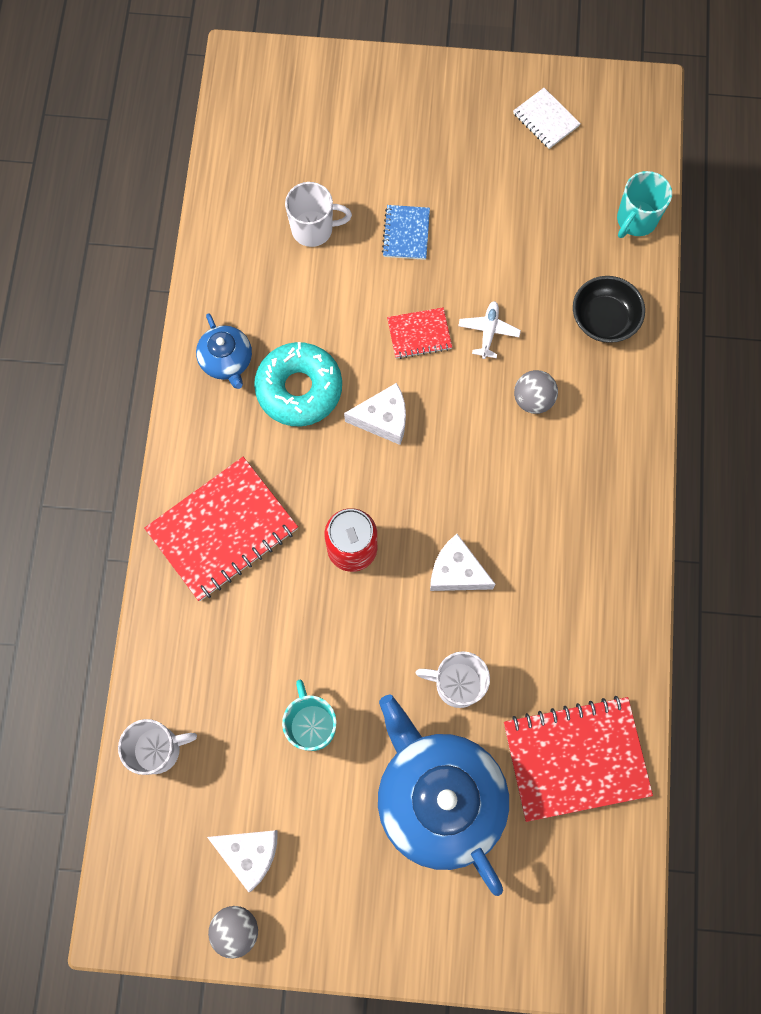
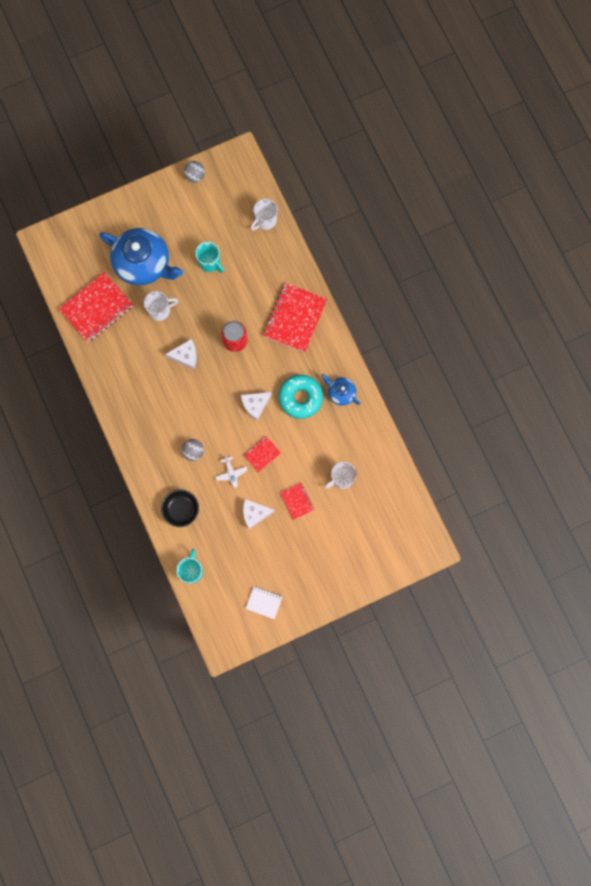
camera: 150 degrees right, 5 degrees up
(249, 853) = (206, 204): white cheese -> white cheese (255, 513)
(406, 233) = (297, 501): blue notebook -> red notebook

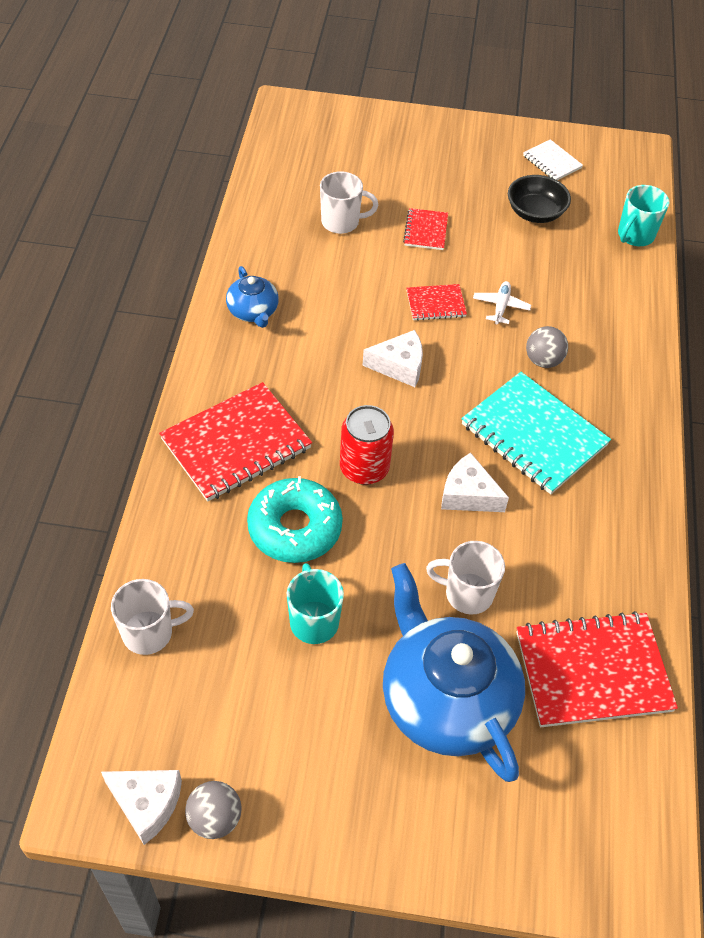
camera: 150 degrees left, 25 degrees down
(175, 405) = (534, 435): none -> turquoise notebook
(181, 509) = (608, 304): black bowl -> black bowl (535, 213)
(255, 513) = (498, 247): white cheese -> white cheese (146, 804)
(300, 398) = (320, 337): turquoise donut -> turquoise donut (295, 528)

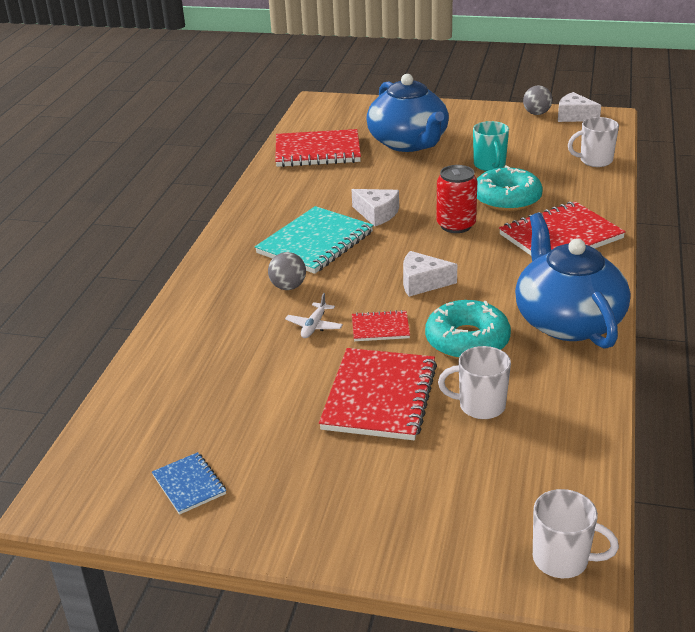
camera: 170 degrees left, 20 degrees down
(253, 311) = (567, 321): blue teapot -> blue teapot, size x2.09
(351, 288) = (467, 341): none -> turquoise donut
(426, 231) = (379, 397): red notebook -> red notebook, size x2.01
(467, 594) = (388, 175): white mug -> white mug (562, 560)
(534, 435) = (315, 243): turquoise notebook -> turquoise notebook turned 75 degrees clockwise
(535, 213) = (241, 417): black bowl -> none
(552, 162) = (189, 485): white notebook -> blue notebook
(635, 236) = (135, 392): turquoise mug -> none

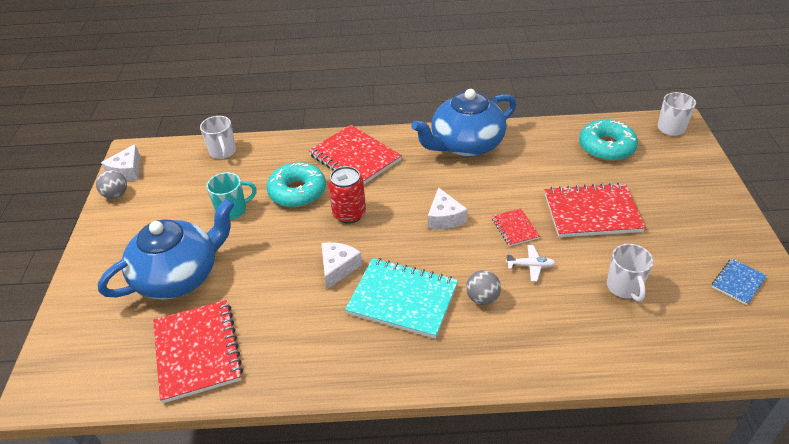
camera: 105 degrees left, 10 degrees up
(467, 341) = (509, 184): turquoise donut -> turquoise donut (606, 147)
(480, 406) = (573, 168): white mug -> white mug (624, 287)

